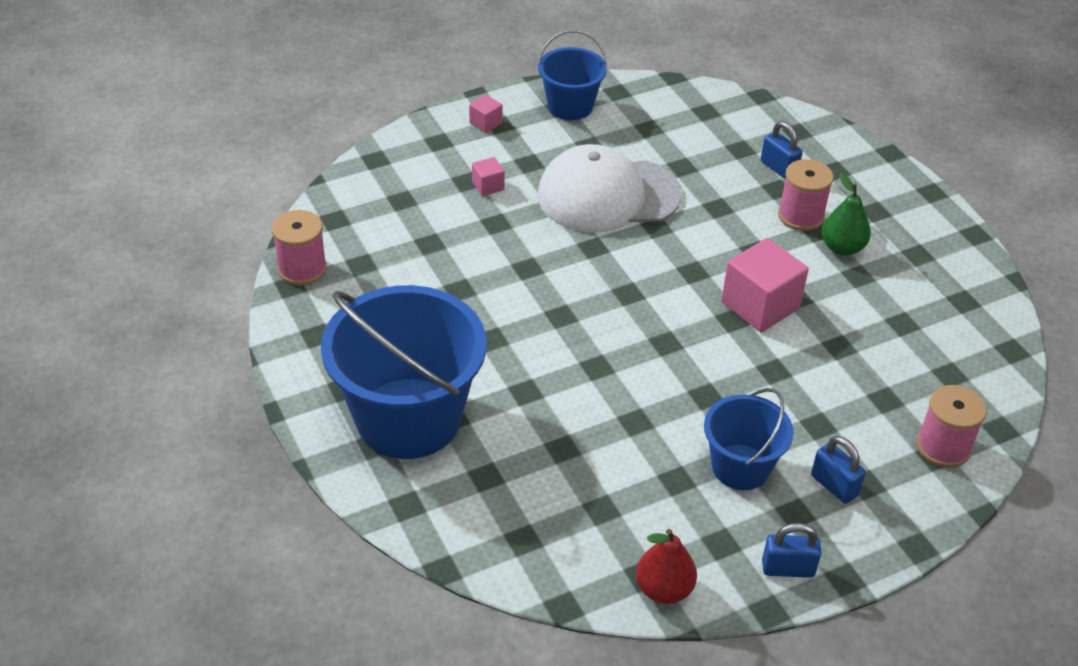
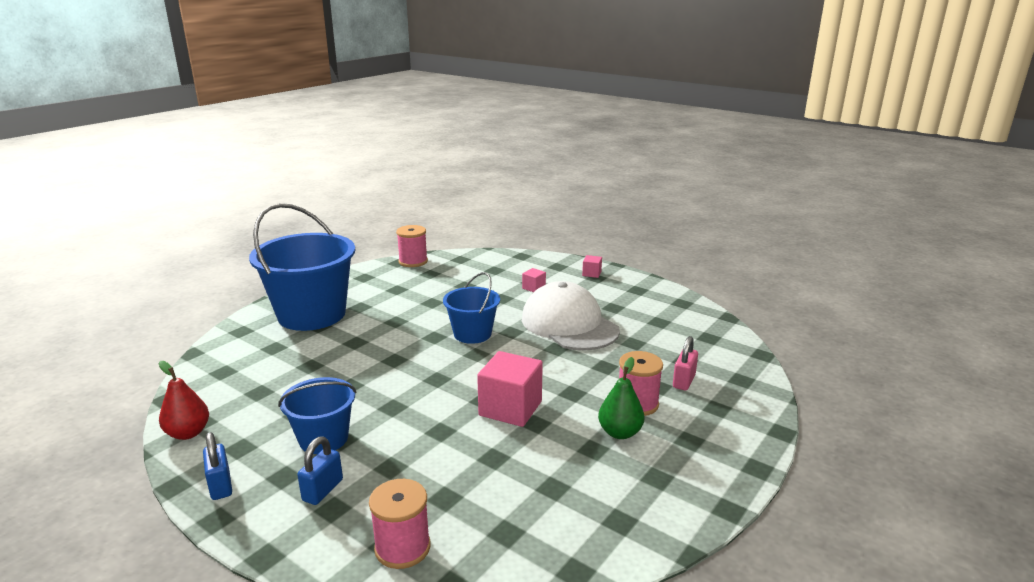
camera: 65 degrees right, 20 degrees down
(570, 106) = (644, 292): blue bucket -> blue bucket (472, 334)
(778, 168) = (683, 381): blue padlock -> pink padlock

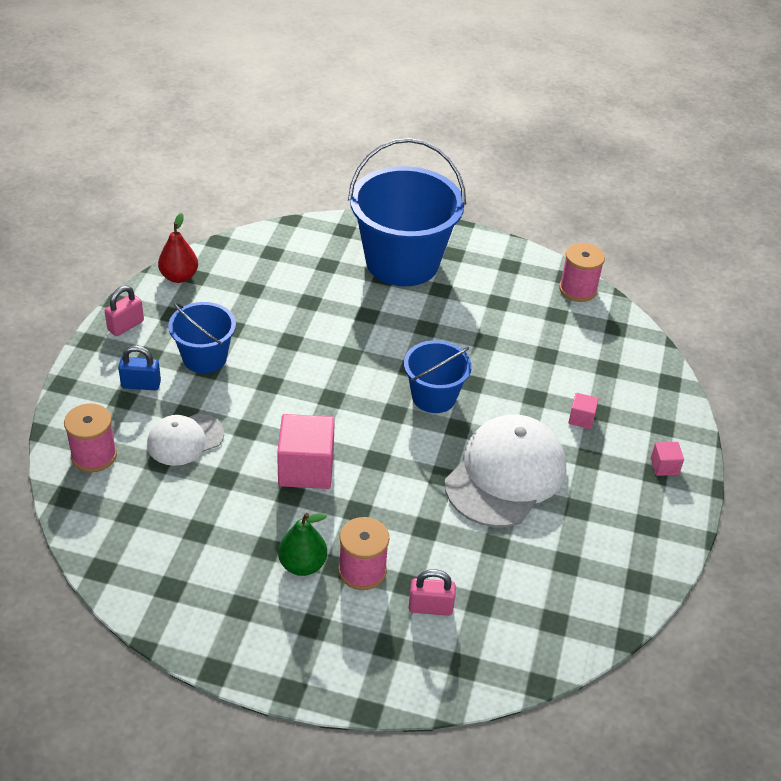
camera: 65 degrees right, 20 degrees up
(220, 485) = (126, 326): blue padlock -> pink padlock
(426, 473) = (185, 439): none -> white cap

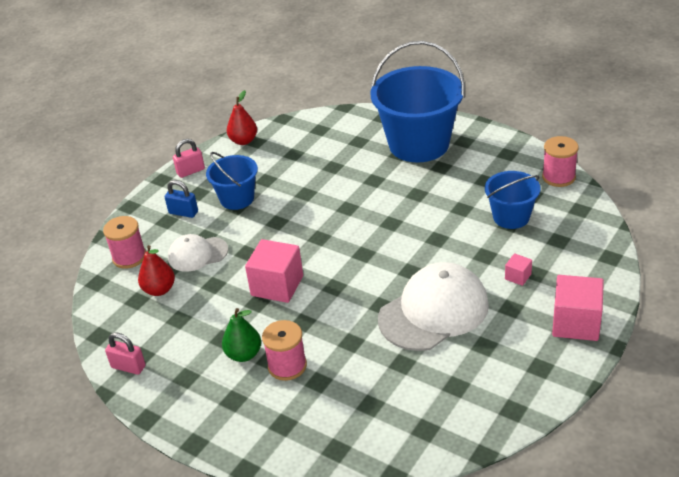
camera: 25 degrees right, 5 degrees down
(155, 495) = (159, 290): none -> red pear
(430, 607) = (328, 401): pink padlock -> pink padlock (128, 367)
(434, 397) = (400, 246): blue bucket -> blue bucket (511, 217)
(664, 466) = (576, 323): pink cube -> pink cube, size x2.11

